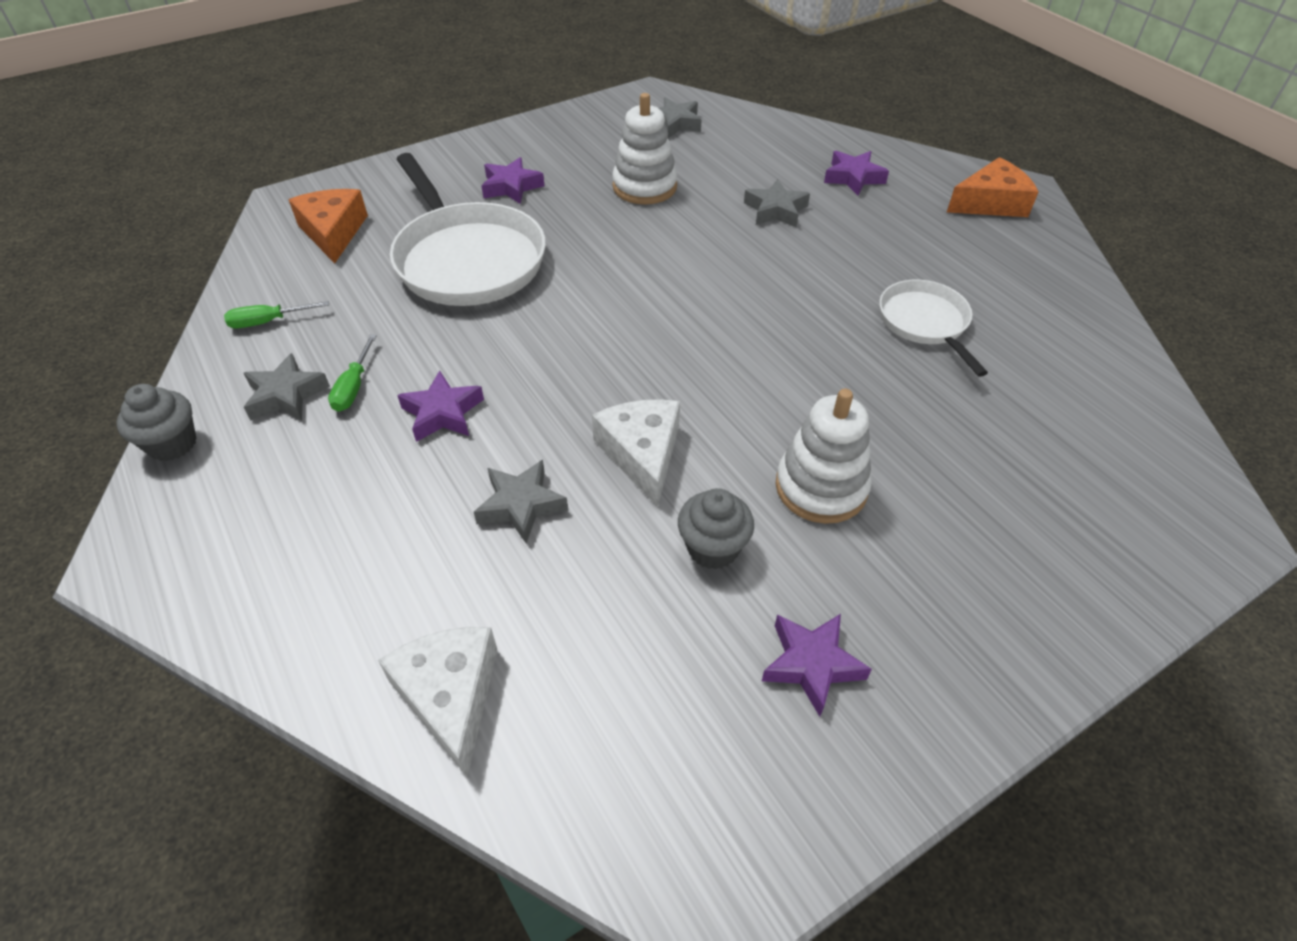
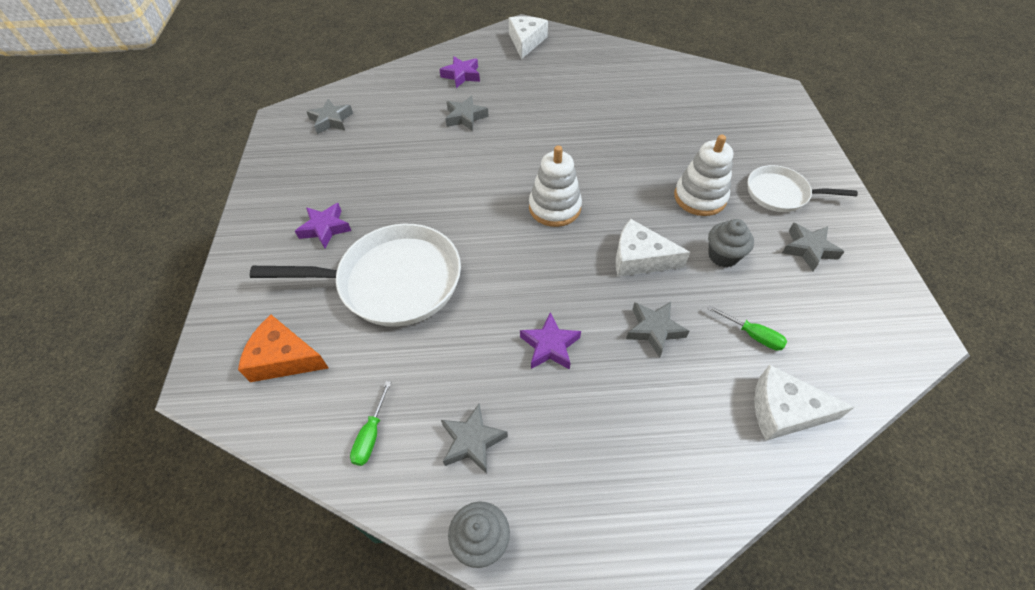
camera: 60 degrees left, 5 degrees up
(353, 387) = (491, 393): green screwdriver -> green screwdriver (752, 335)
(644, 187) = (390, 162): white stacking toy -> white stacking toy (554, 208)
(811, 664) = (808, 249): purple star -> grey star
(925, 323) = (603, 108): white pan -> white pan (780, 193)
(990, 203) = (526, 42): orange cheese -> white cheese

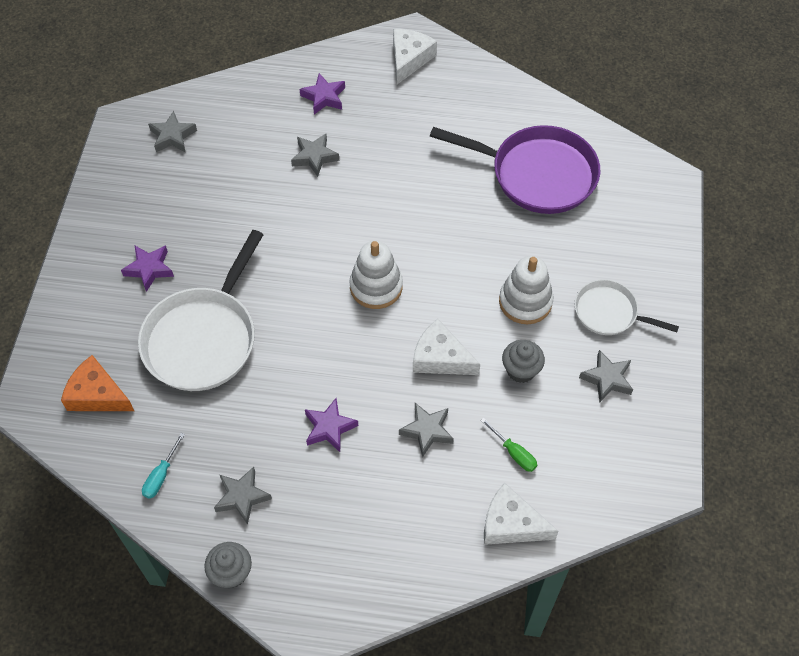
camera: 10 degrees right, 5 degrees up
(371, 435) = (161, 475): green screwdriver -> turquoise screwdriver
(392, 281) = (203, 338): white pan -> white pan turned 105 degrees clockwise
(665, 102) = (537, 174): none -> purple pan

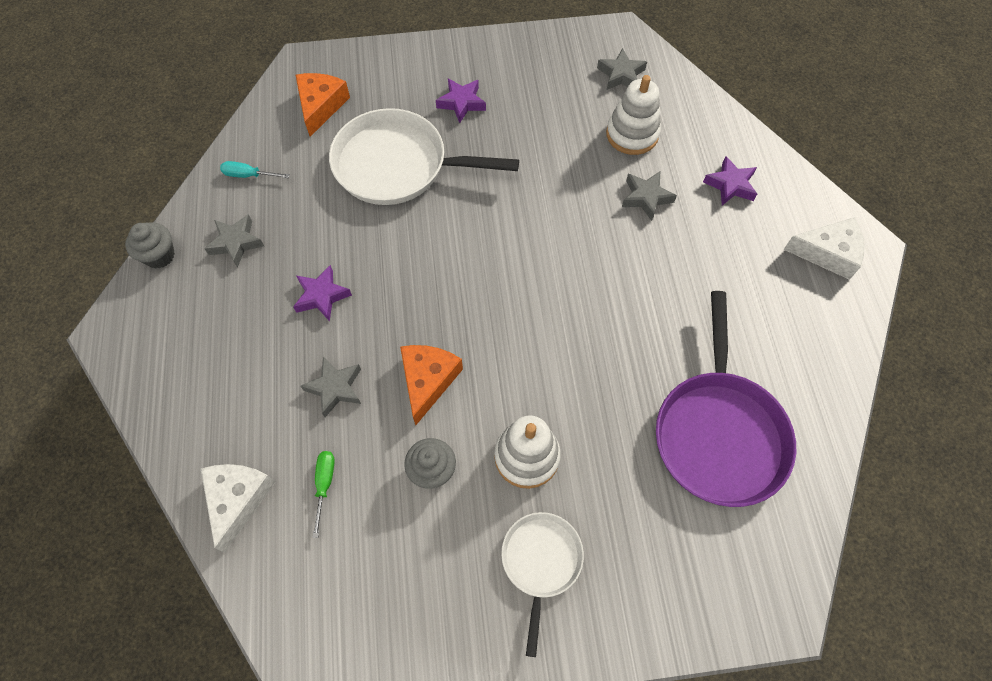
camera: 75 degrees right, 5 degrees up
(376, 287) = (500, 296): white stacking toy -> white stacking toy (632, 134)
(440, 358) = (427, 380): white cheese -> orange cheese
(514, 453) = (324, 484): green screwdriver -> green screwdriver turned 150 degrees clockwise
(607, 379) = (444, 576): grey star -> none

